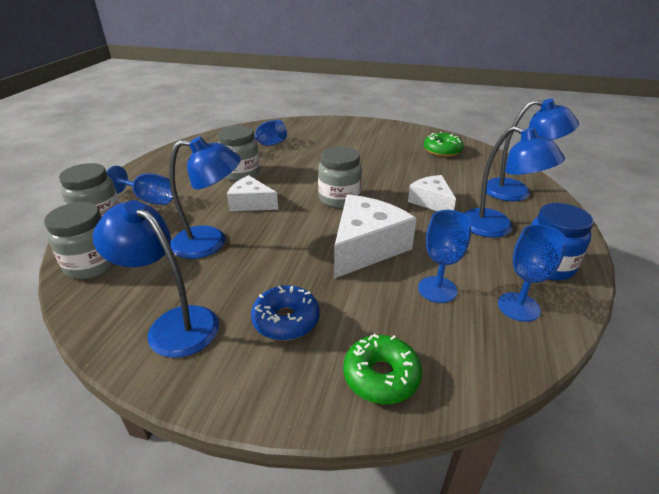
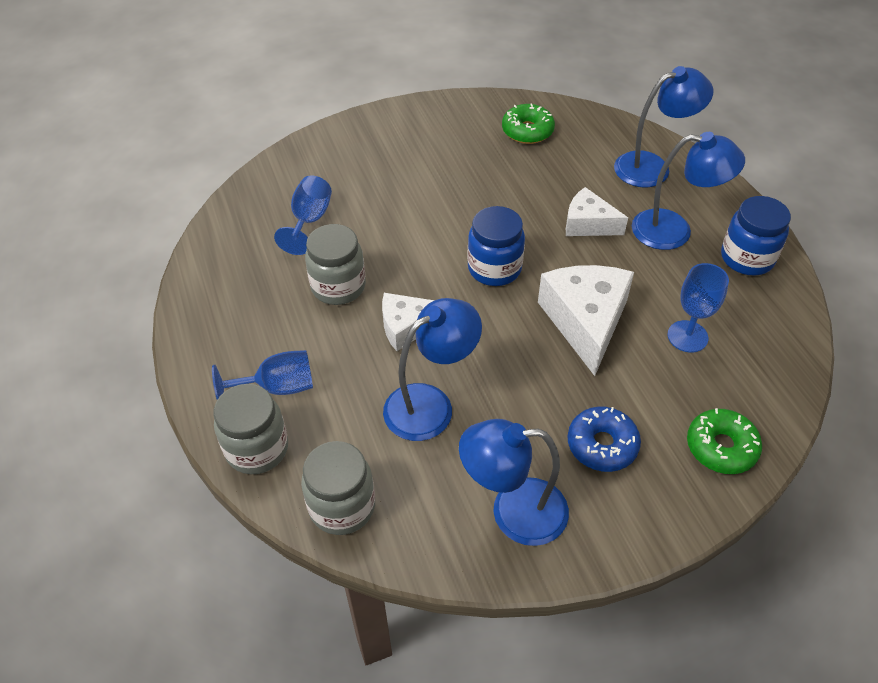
camera: 35 degrees left, 15 degrees up
(339, 199) = (494, 268): grey jar -> blue jar
(518, 307) = (759, 318): blue goblet -> none

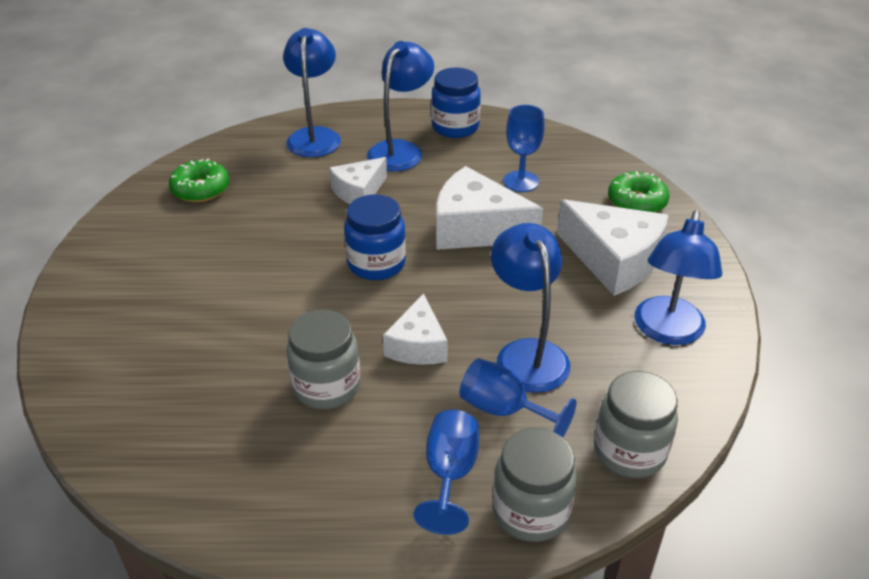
camera: 70 degrees left, 10 degrees down
(309, 221) = (200, 388): blue goblet -> blue goblet (504, 410)
(602, 445) = (613, 260): blue donut -> white cheese

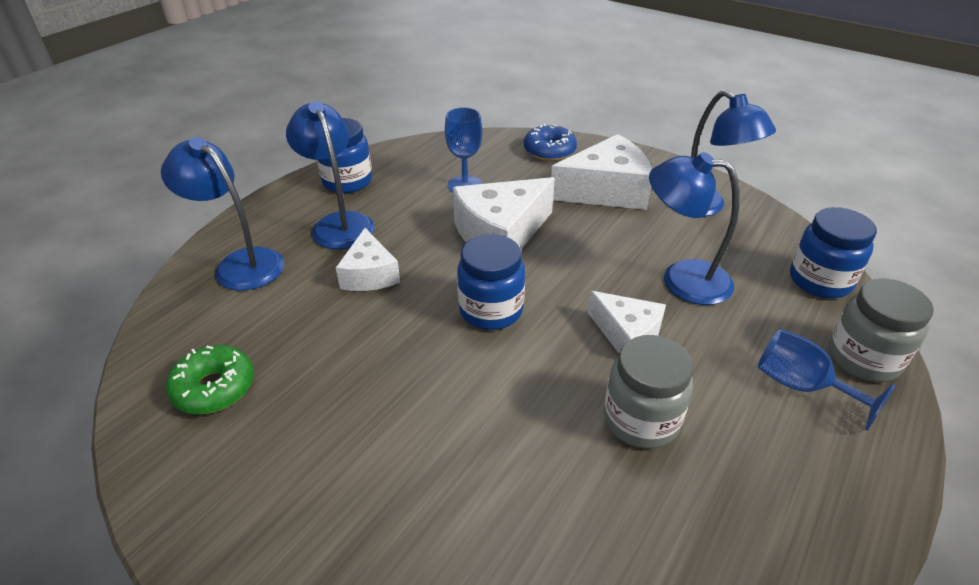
camera: 55 degrees left, 0 degrees up
(504, 410) = (741, 321): blue goblet -> none
(629, 451) = (820, 281): grey jar -> blue jar
(636, 202) = (549, 151): green donut -> blue donut

